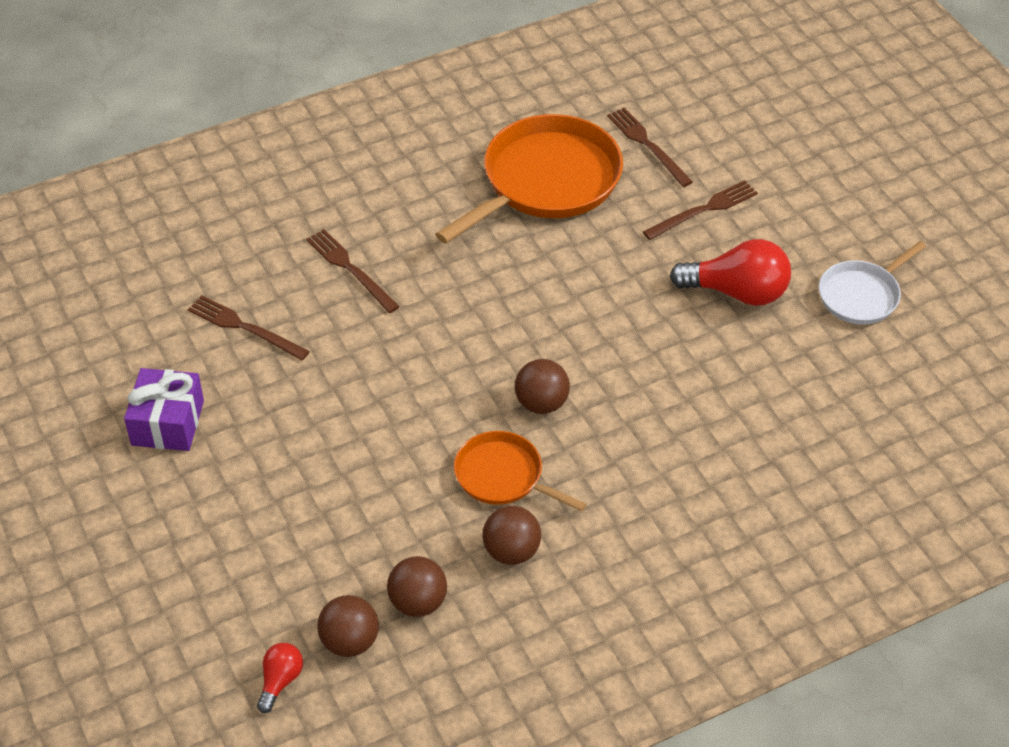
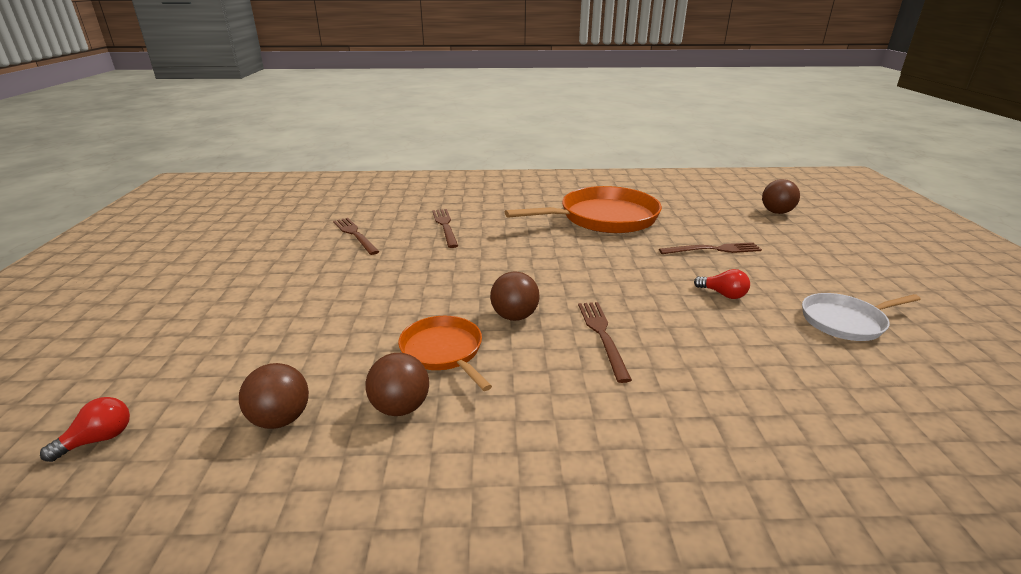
camera: 25 degrees right, 20 degrees down
(168, 423) = (256, 262): purple gift -> none
(350, 642) = (191, 429): brown ball -> brown ball (776, 212)
(647, 145) = (685, 217): brown fork -> brown fork (602, 336)
(737, 292) = (723, 294): red light bulb -> red light bulb, size x0.51

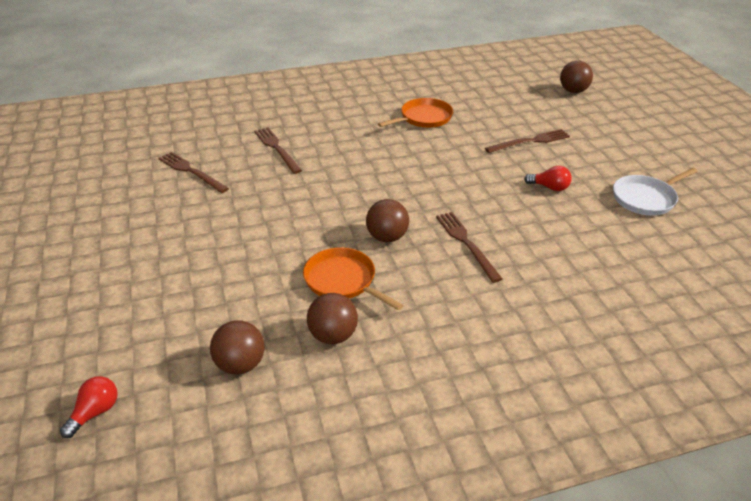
camera: 15 degrees left, 10 degrees up
(603, 218) = (424, 118): orange pan -> orange pan, size x0.55

